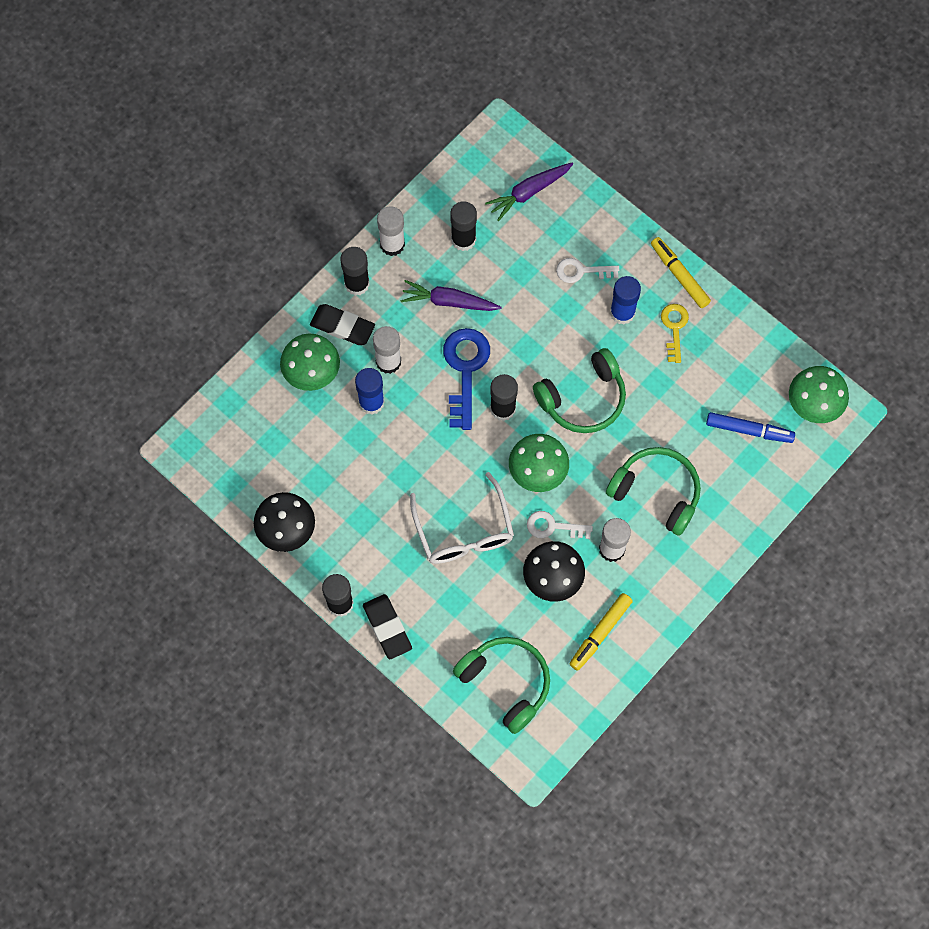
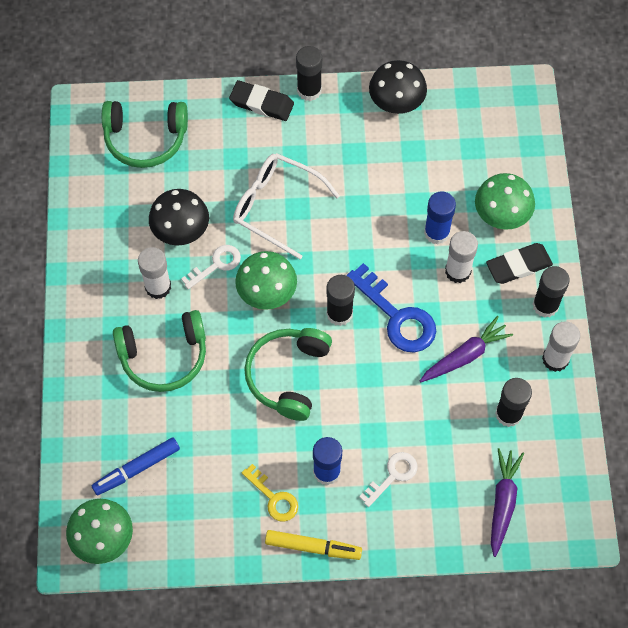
camera: 135 degrees right, 5 degrees down
(600, 633) = (111, 224): yellow marker -> none

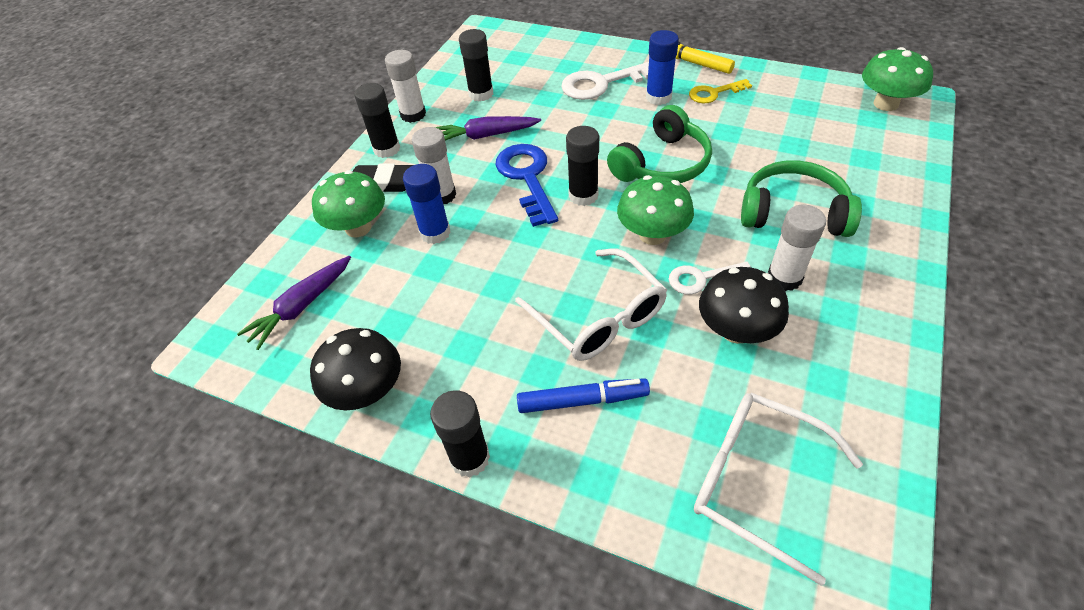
camera: 150 degrees left, 15 degrees down
(136, 469) = (843, 138): blue marker -> blue marker (582, 400)
(145, 138) = (756, 481): green headphones -> white glasses
(261, 103) = (549, 466): black eraser -> none
(274, 498) = (714, 93): yellow key -> yellow key turned 90 degrees counterclockwise
(393, 475) = (602, 83): white key -> white key, size x1.68
(502, 503) = (526, 53): purple carrot -> purple carrot (302, 306)

